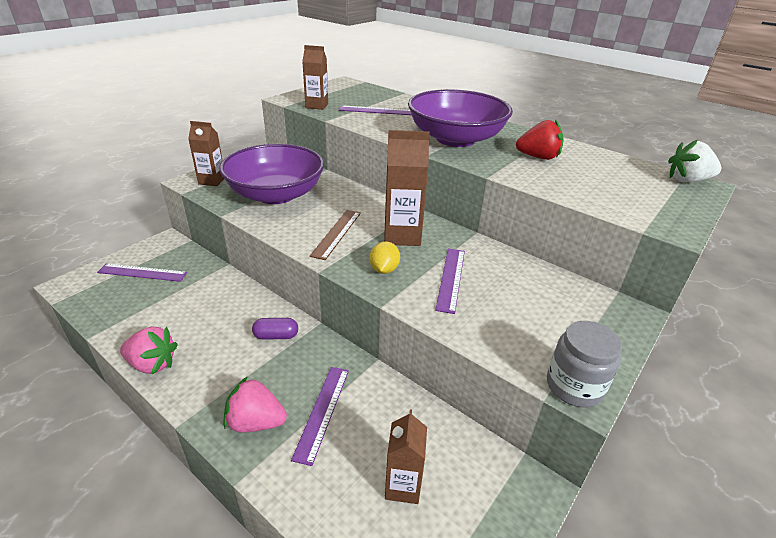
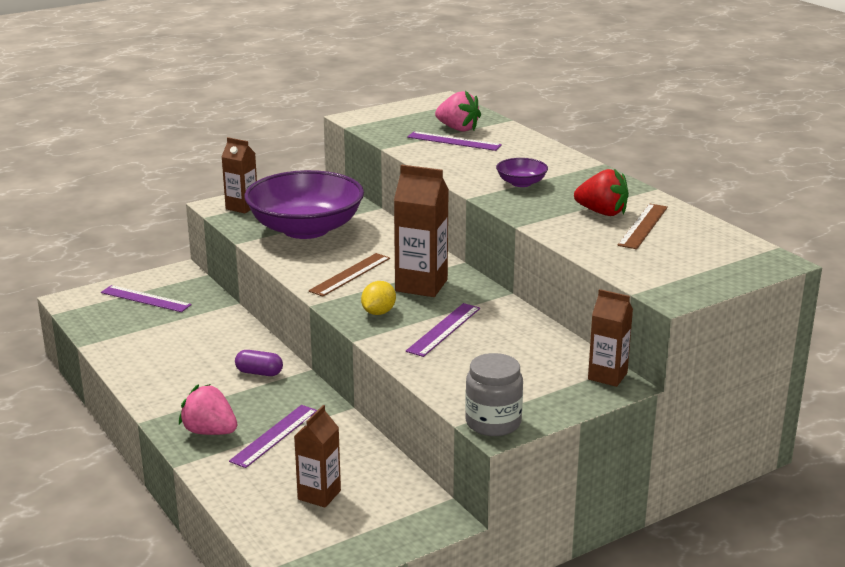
camera: 20 degrees right, 10 degrees down
(152, 364) = (132, 375): pink strawberry -> pink strawberry (458, 129)
(317, 106) = (384, 129): brown carton -> brown carton (607, 376)
(455, 139) = (521, 183): purple bowl -> purple bowl, size x0.42
(579, 165) = (643, 226): none -> brown ruler
(687, 180) = (762, 255): white strawberry -> none

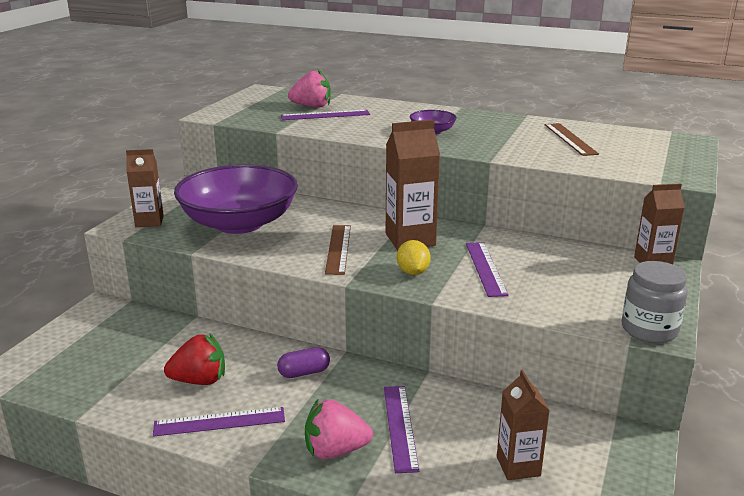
camera: 35 degrees left, 0 degrees up
(145, 299) = (94, 343): purple ruler -> purple ruler (219, 421)
(602, 212) = (527, 137): red strawberry -> red strawberry (199, 380)

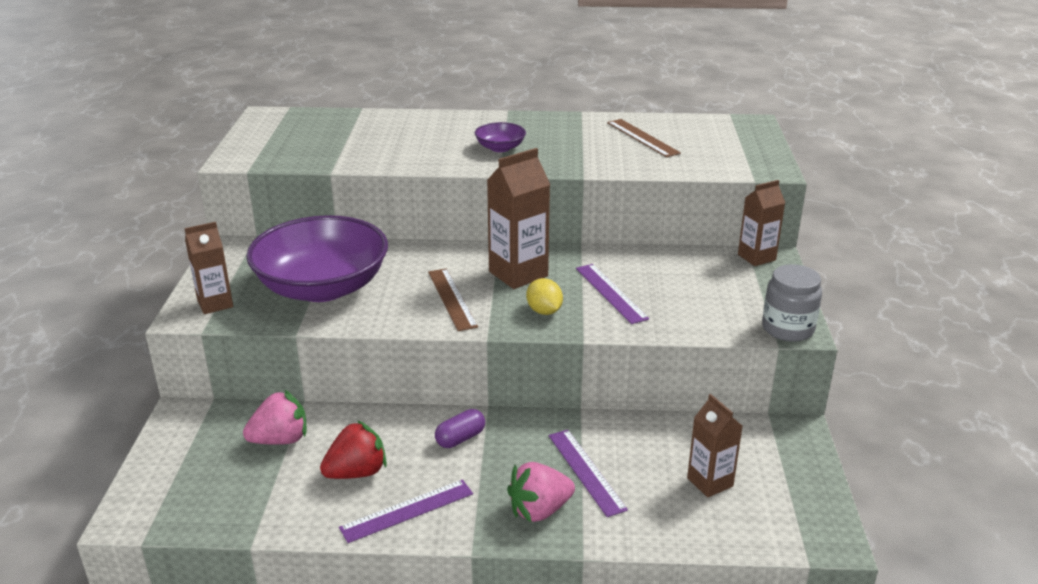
camera: 20 degrees left, 5 degrees up
(312, 106) = (343, 131): pink strawberry -> pink strawberry (280, 440)
(325, 115) = (368, 141): purple ruler -> none

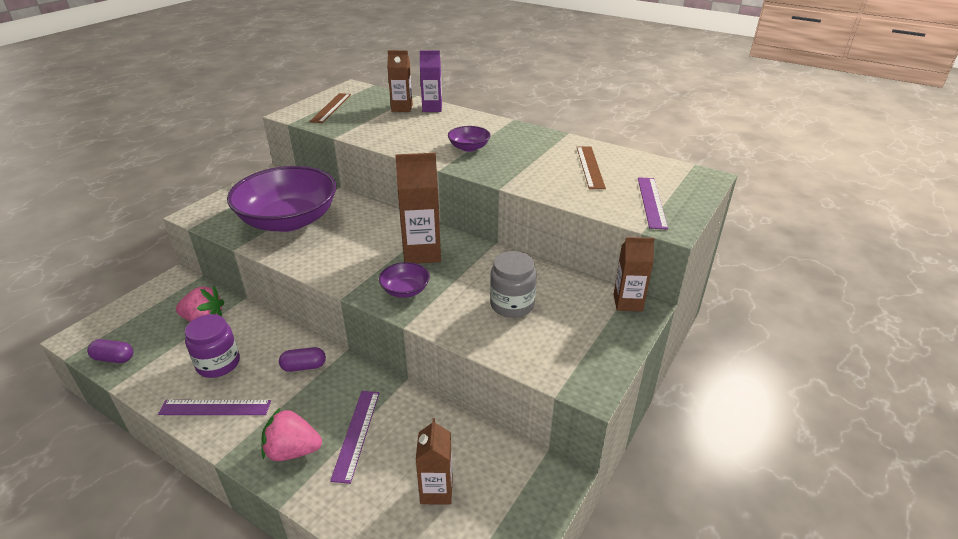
camera: 30 degrees right, 5 degrees up
(212, 517) = (114, 358): none -> purple capsule
(215, 304) = (218, 211): brown carton -> brown carton (402, 108)
(357, 472) = (218, 364): red strawberry -> purple jar
(402, 117) = (432, 108): none -> purple carton
(452, 299) = (356, 257): brown ruler -> brown ruler (331, 107)
(544, 311) = (405, 290): yellow lemon -> purple bowl
(611, 293) = (471, 292): purple ruler -> purple ruler (651, 202)
(787, 329) = (582, 382): grey jar -> grey jar (512, 305)

